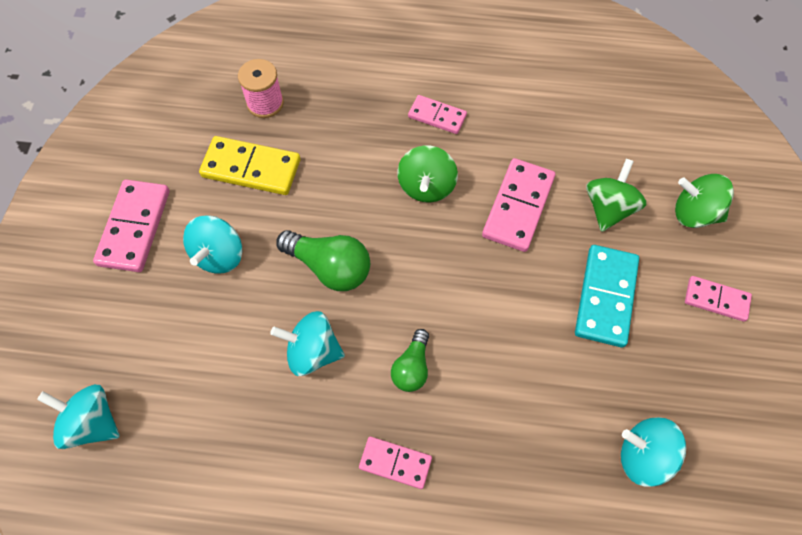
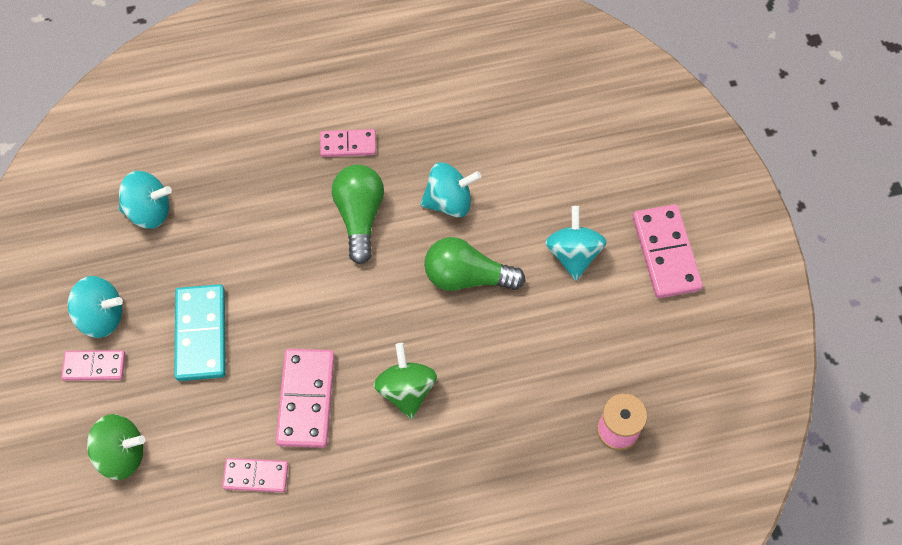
camera: 160 degrees right, 0 degrees up
(92, 423) = (596, 97): turquoise spinning top -> turquoise spinning top (101, 316)
(251, 168) = (591, 349): yellow domino -> none
(412, 367) = (360, 217): green light bulb -> green light bulb, size x1.60
(437, 116) = (424, 480): pink domino -> pink domino (256, 476)
(608, 208) = (212, 429): green spinning top -> none

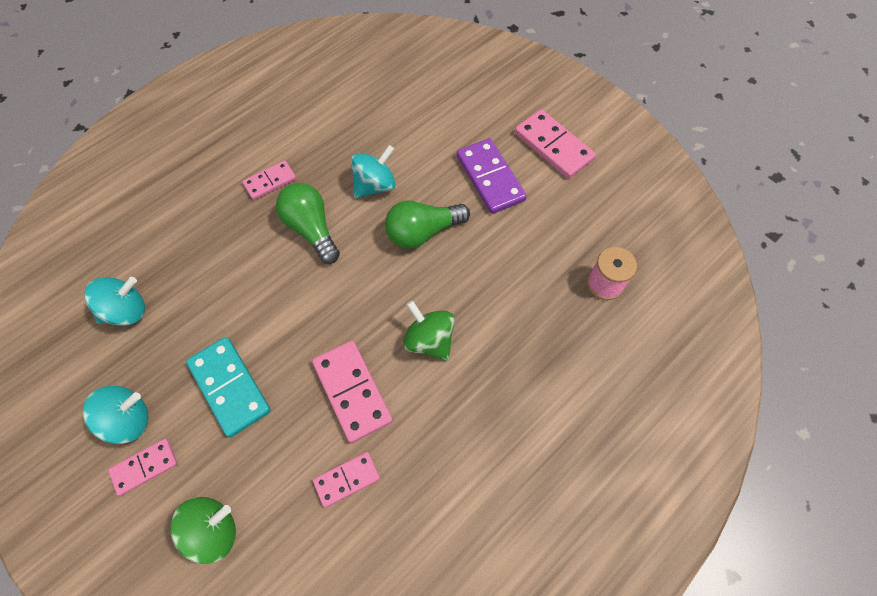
camera: 30 degrees left, 0 degrees up
(573, 254) = (490, 178): turquoise spinning top -> purple domino

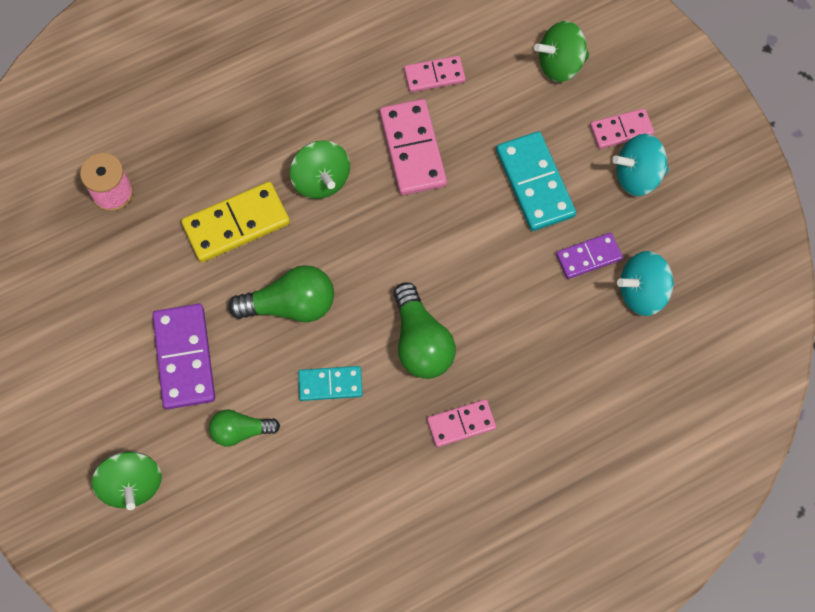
camera: 165 degrees left, 5 degrees up
(175, 330) = (588, 257): none -> purple domino
(375, 185) = (330, 384): turquoise spinning top -> turquoise domino
(430, 143) = (241, 431): none -> green light bulb
(489, 283) = (236, 224): none -> yellow domino
(492, 98) = (132, 484): none -> green spinning top
(553, 146) = (86, 384): pink domino -> none

